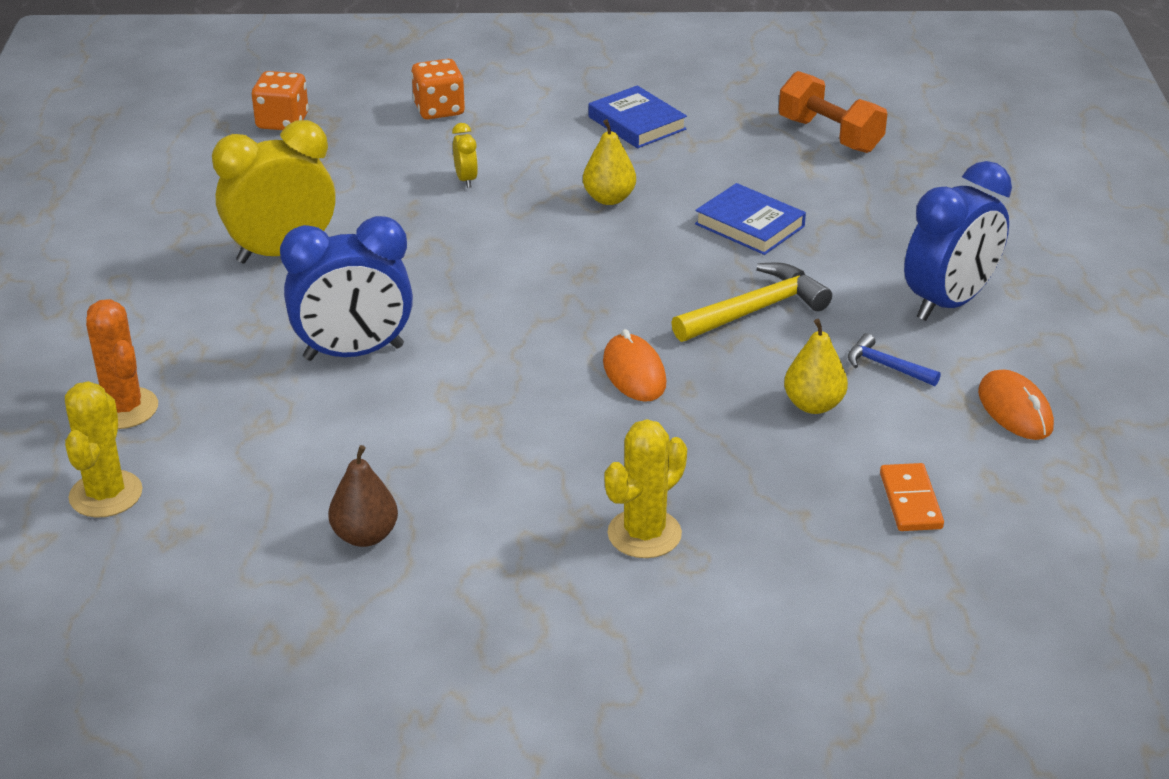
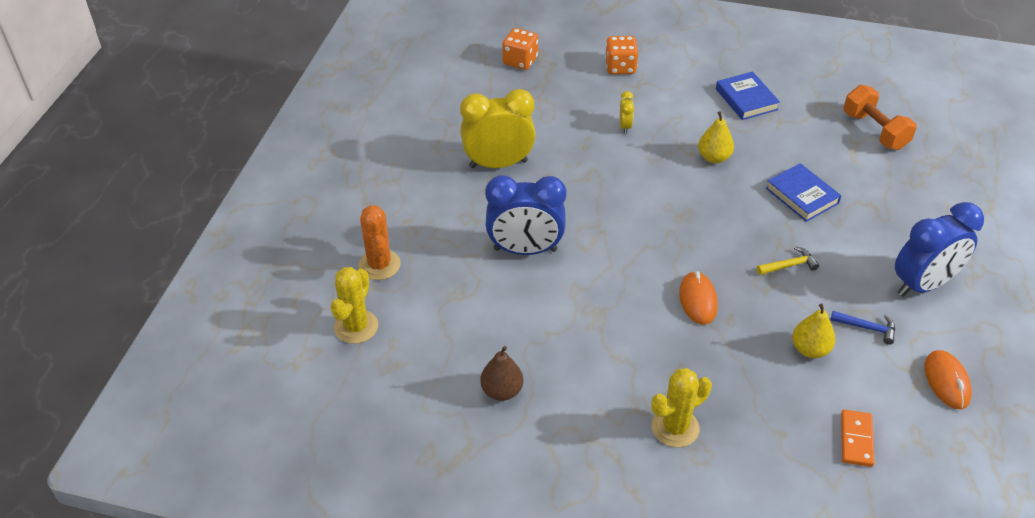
camera: 15 degrees right, 10 degrees up
(755, 310) = (789, 265): yellow hammer -> yellow hammer, size x0.56
(886, 366) = (867, 328): blue hammer -> blue hammer turned 150 degrees clockwise

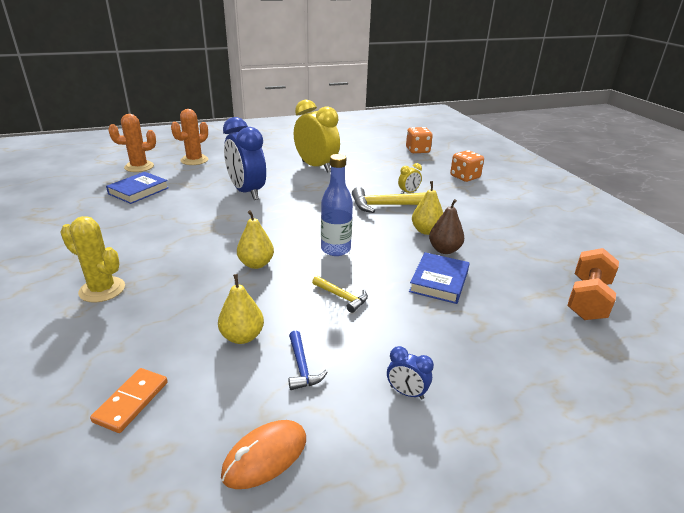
camera: 55 degrees right, 15 degrees down
(356, 327) = (139, 167): yellow cactus -> orange cactus
(502, 391) = (108, 216): brown pear -> brown pear (444, 250)
(643, 156) = (387, 205): none -> yellow hammer
(698, 300) = (256, 264): orange mouse -> yellow pear
(707, 234) = (335, 249): none -> blue bottle
(746, 99) = (514, 227): blue book -> blue book (138, 191)
(856, 439) = (131, 401): orange domino -> orange domino turned 45 degrees counterclockwise
(923, 285) = (406, 392): blue clock -> blue clock, size x0.43

